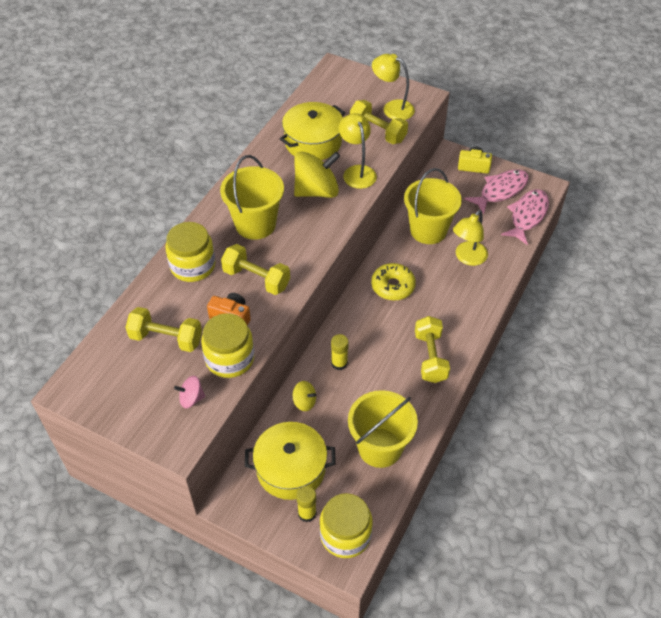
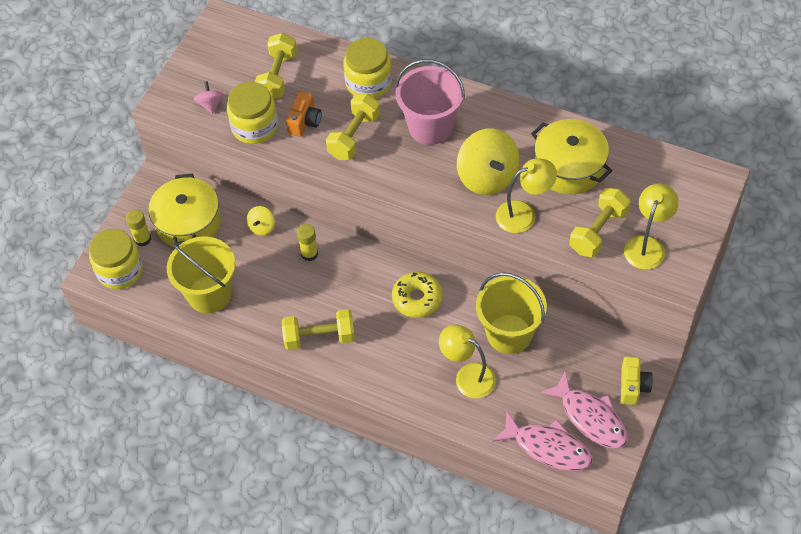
camera: 90 degrees right, 5 degrees up
(255, 224) = (430, 127): yellow bucket -> pink bucket

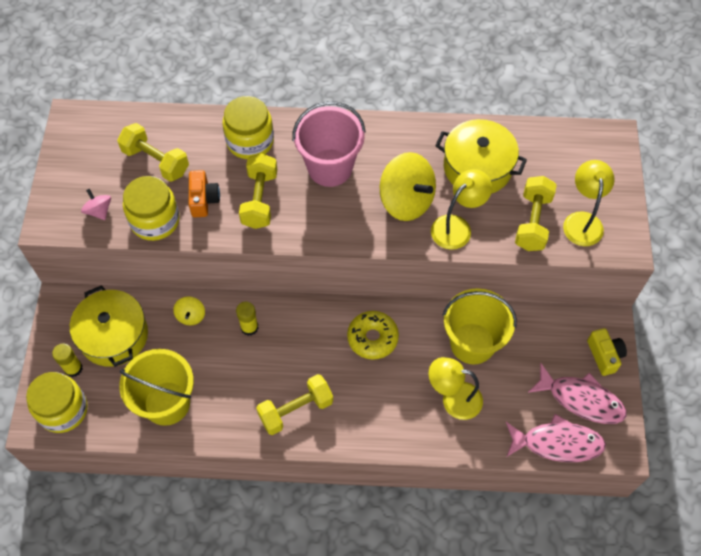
camera: 25 degrees left, 5 degrees up
(277, 76) = (156, 161): yellow dumbbell -> yellow dumbbell turned 45 degrees counterclockwise

